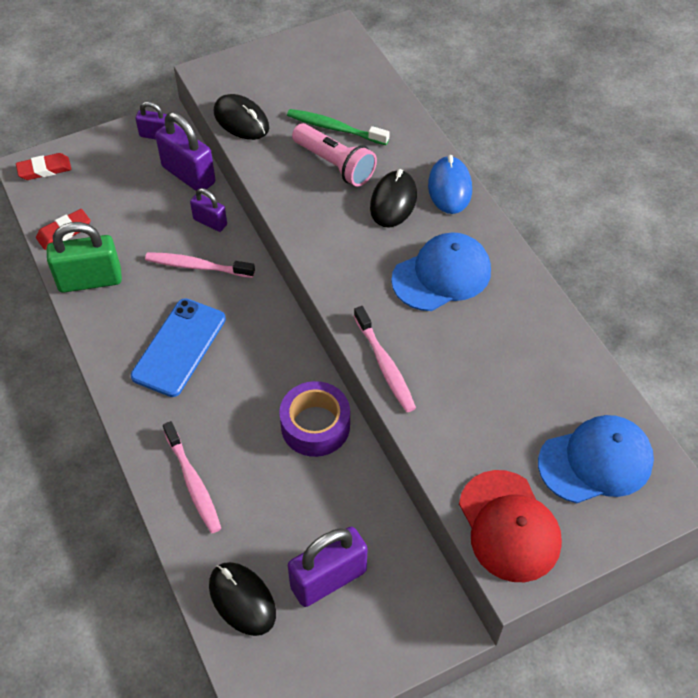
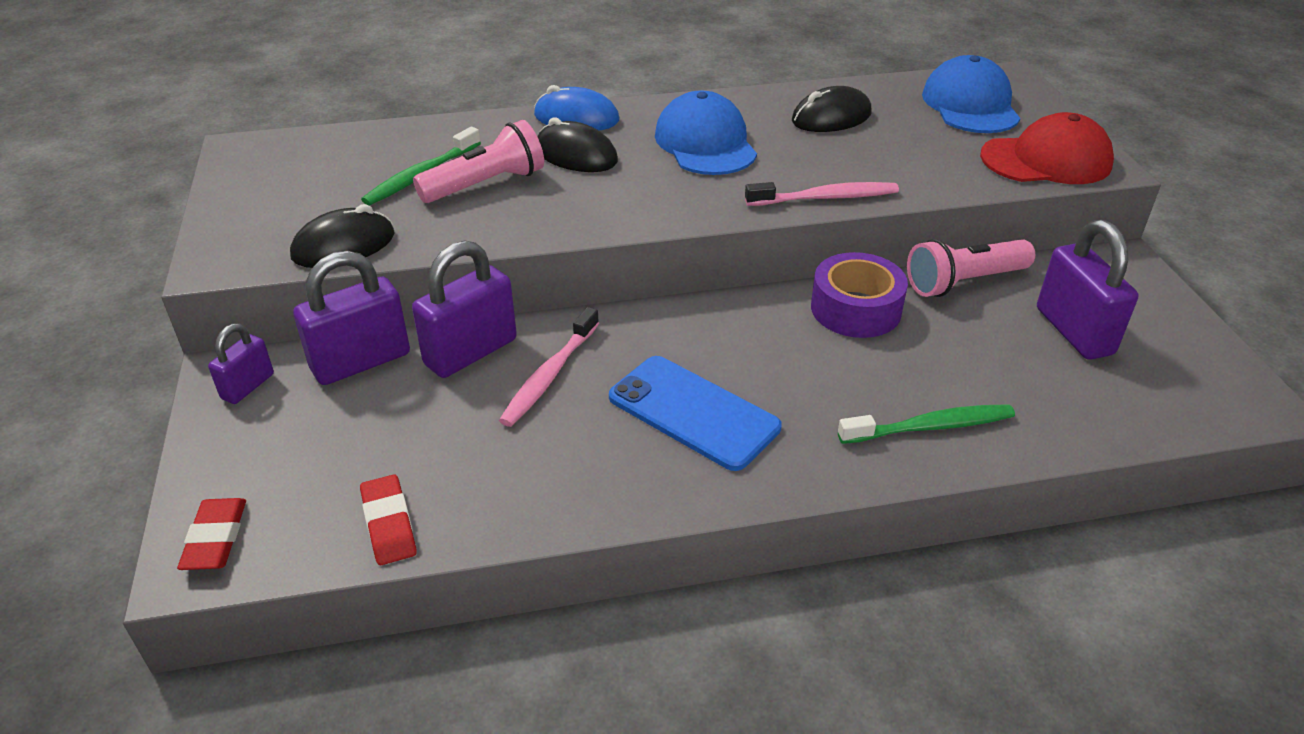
camera: 75 degrees left, 15 degrees down
(90, 280) = (517, 500): green padlock -> none
(193, 482) = (930, 427): pink toothbrush -> green toothbrush
(210, 222) = (471, 352): purple padlock -> purple padlock, size x1.76
(242, 600) = (1108, 405): black mouse -> black mouse (831, 118)
(373, 498) = (964, 282): none -> pink flashlight

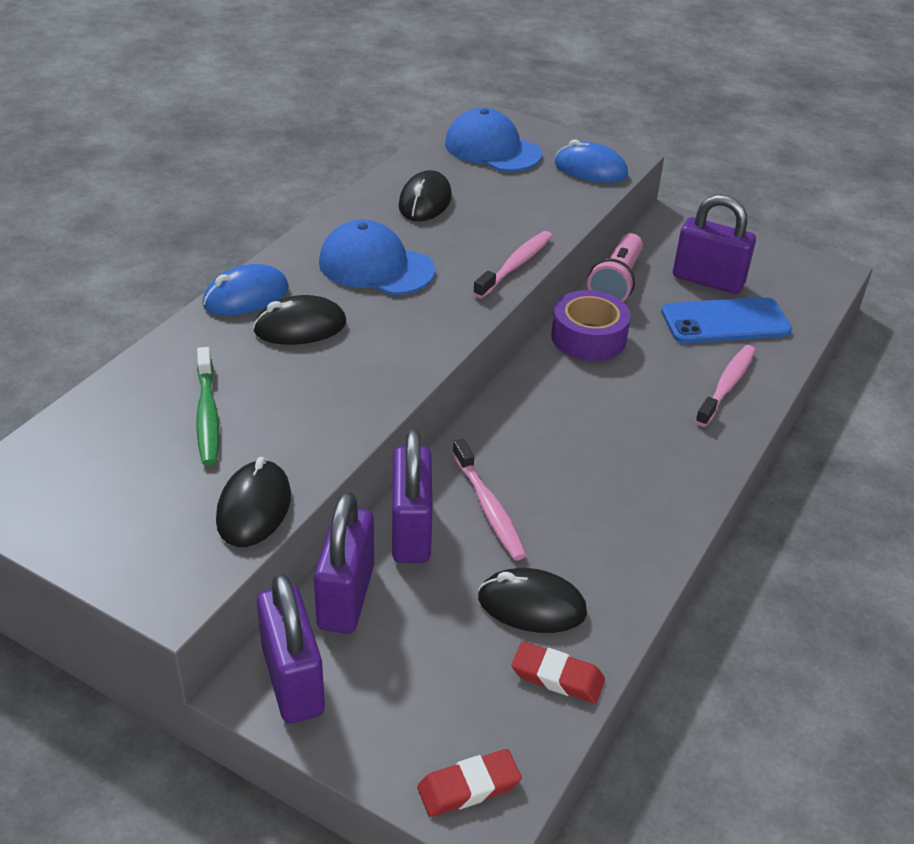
camera: 50 degrees left, 0 degrees up
(215, 538) = (468, 787): red eraser -> red eraser turned 60 degrees counterclockwise
(248, 386) = (293, 680): purple padlock -> purple padlock, size x1.76
(459, 463) = (531, 606): none -> black mouse
(486, 184) = (274, 390): pink flashlight -> none
(693, 412) = (606, 467): blue phone -> blue phone (725, 321)
(930, 427) = (726, 385): green toothbrush -> pink toothbrush
(1046, 160) = (590, 169): red cap -> blue mouse

